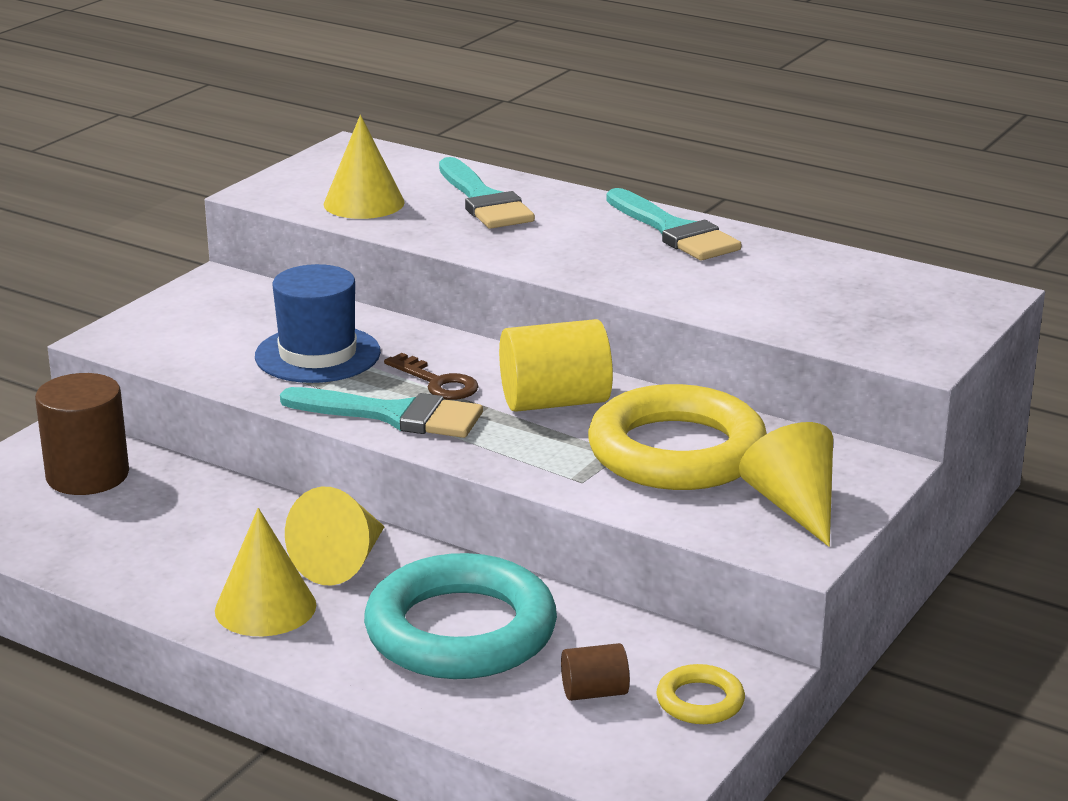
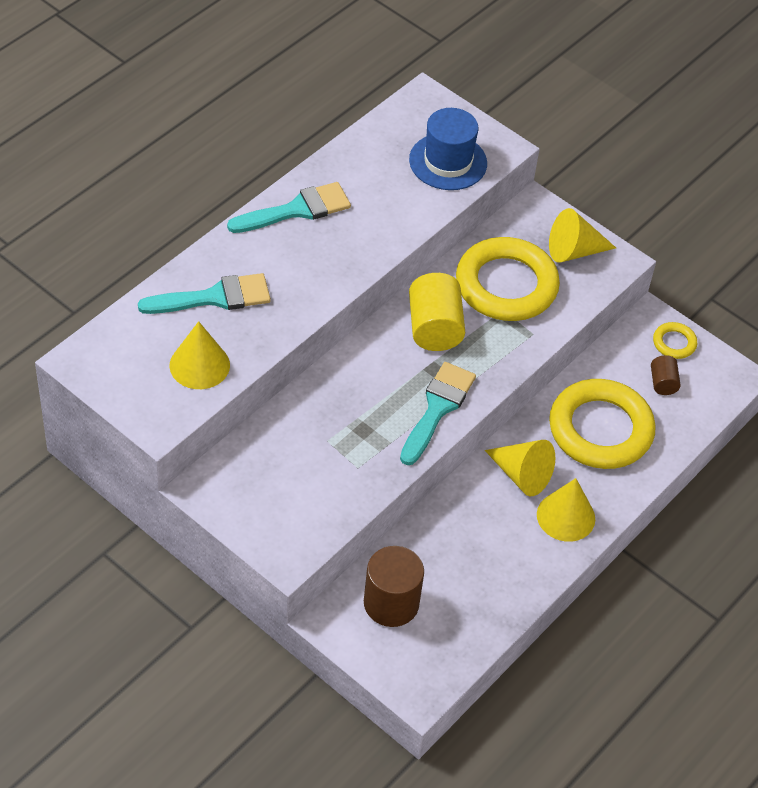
camera: 85 degrees left, 25 degrees up
(317, 354) = (342, 439): blue hat -> blue hat (448, 162)
(437, 382) = (396, 381): brown key -> none
(461, 631) = (600, 429): turquoise ring -> yellow ring

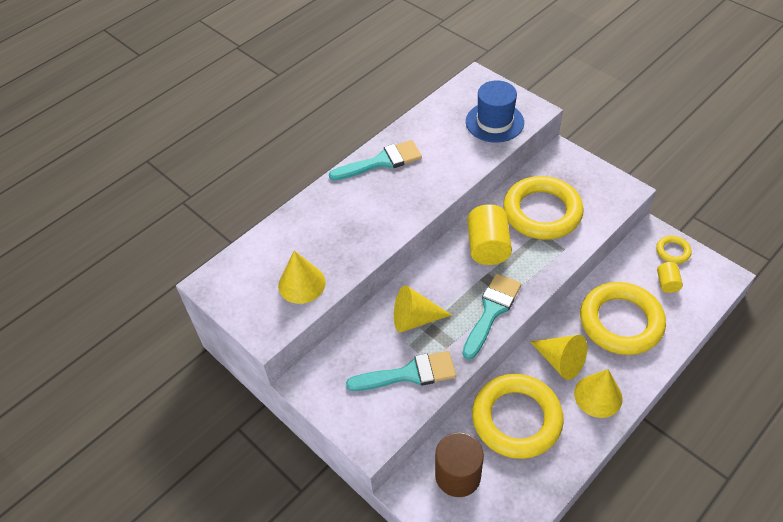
camera: 10 degrees right, 0 degrees up
(214, 297) = (316, 230): turquoise brush -> turquoise brush (409, 374)
(464, 541) = (516, 419): none -> yellow ring
(574, 251) = (592, 184): yellow cone -> yellow cone (415, 319)
(663, 383) = (667, 283): brown cylinder -> yellow cylinder

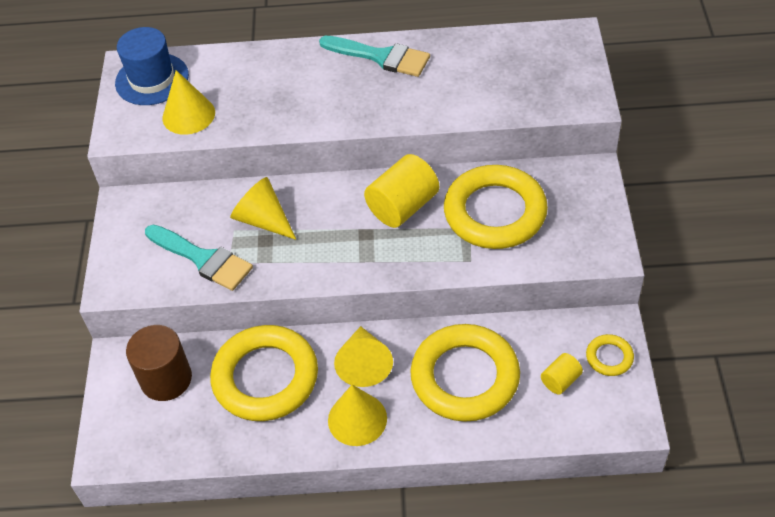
camera: 45 degrees right, 0 degrees up
(491, 311) = (332, 263): turquoise brush -> none
(494, 122) = (533, 88): blue hat -> blue hat (152, 79)

